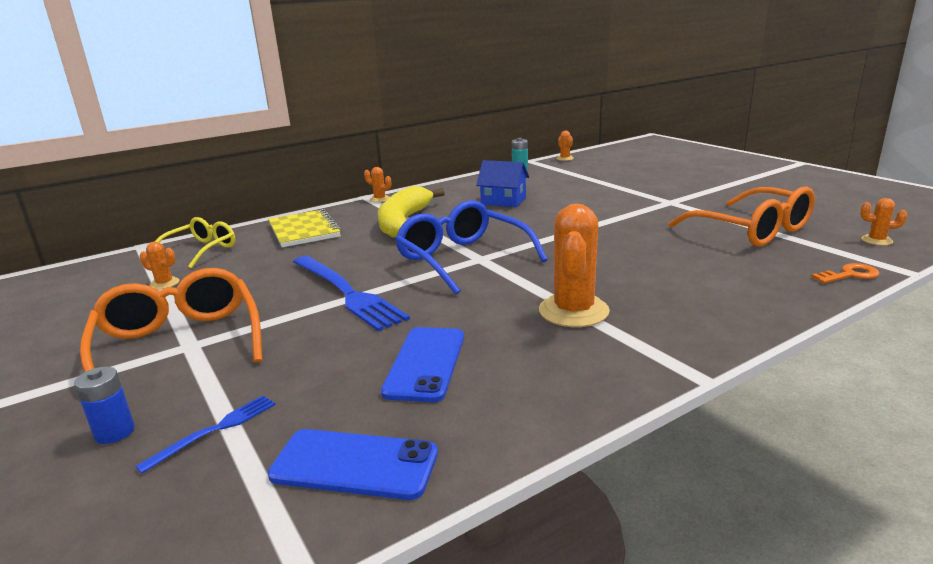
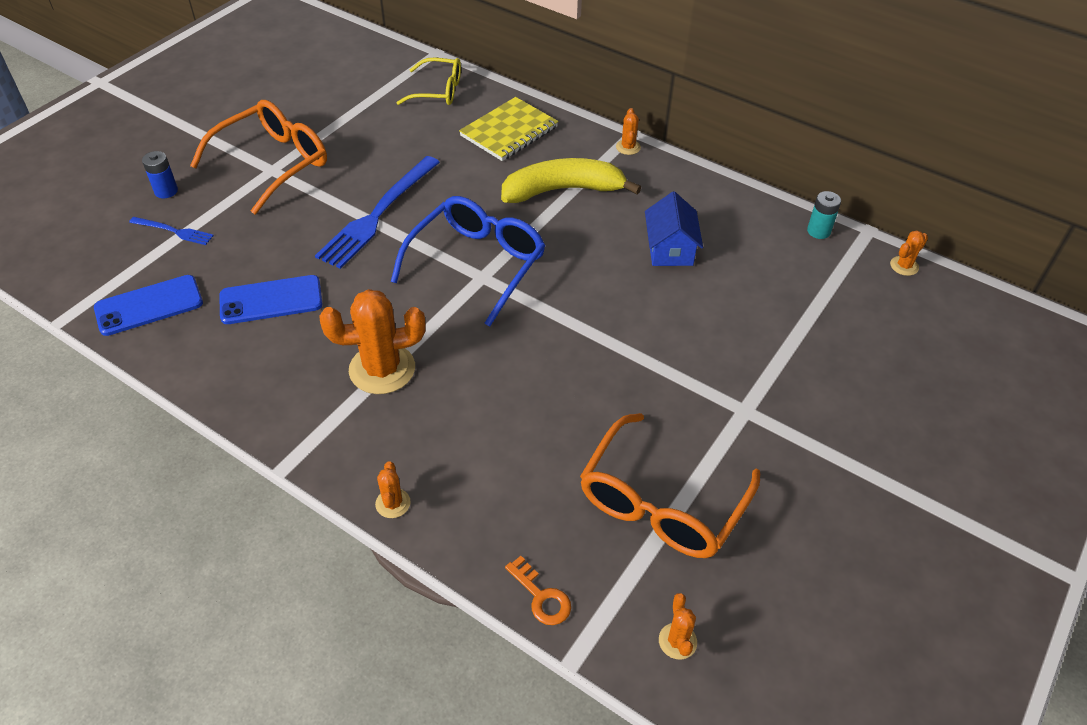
camera: 65 degrees right, 25 degrees up
(164, 283) = (365, 106): orange cactus -> orange cactus (393, 503)
(354, 464) = (149, 306): blue phone -> blue phone turned 75 degrees clockwise

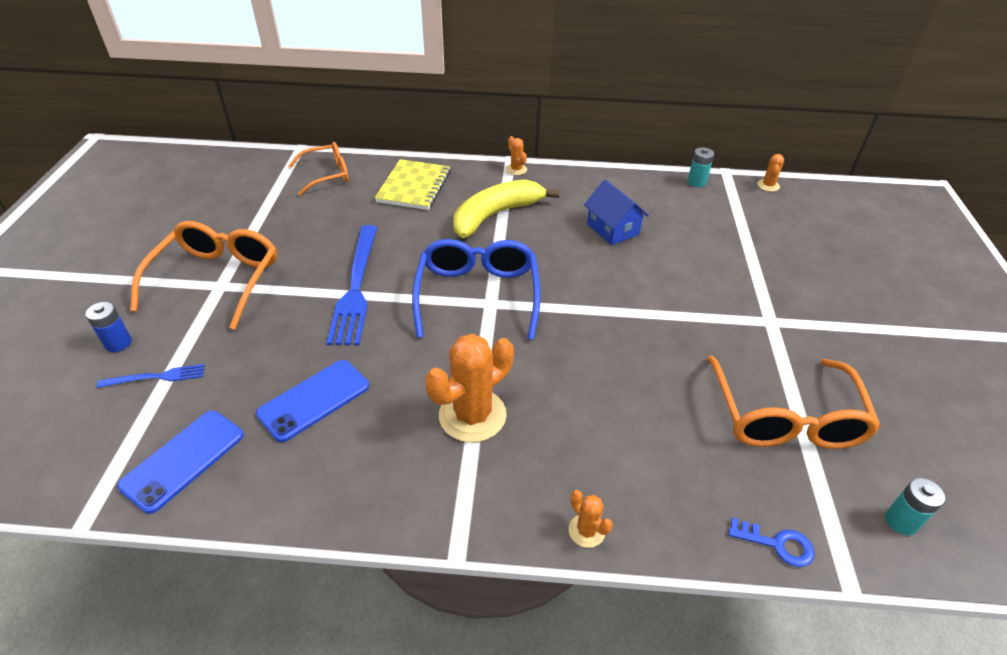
camera: 30 degrees left, 5 degrees down
(438, 91) = (327, 175): yellow glasses -> orange glasses
(541, 597) = (777, 544): orange key -> blue key
(677, 641) = (901, 521): orange cactus -> turquoise battery

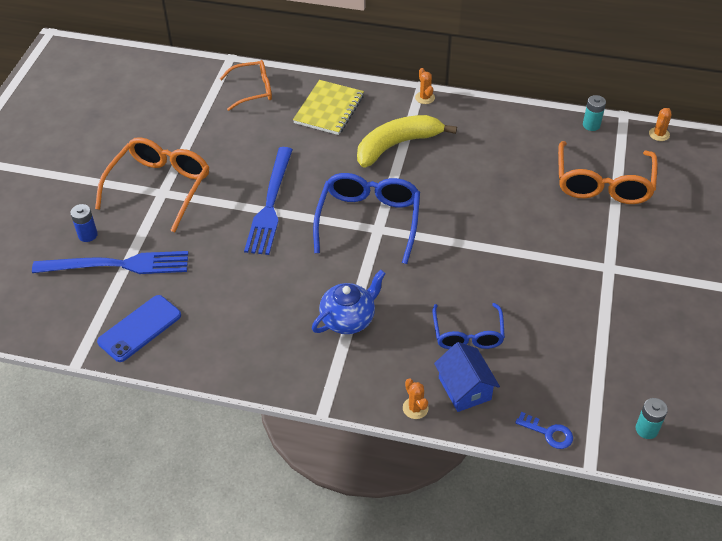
camera: 10 degrees right, 5 degrees up
(156, 377) = (117, 265): blue fork -> blue fork, size x2.05
(314, 400) = (232, 295): blue phone -> none
(472, 415) = (348, 319): orange cactus -> blue teapot
(612, 229) = (498, 168): blue house -> blue house (464, 388)
(630, 418) = (467, 334): none -> blue glasses
(785, 417) = (590, 347): orange glasses -> orange glasses (603, 184)

